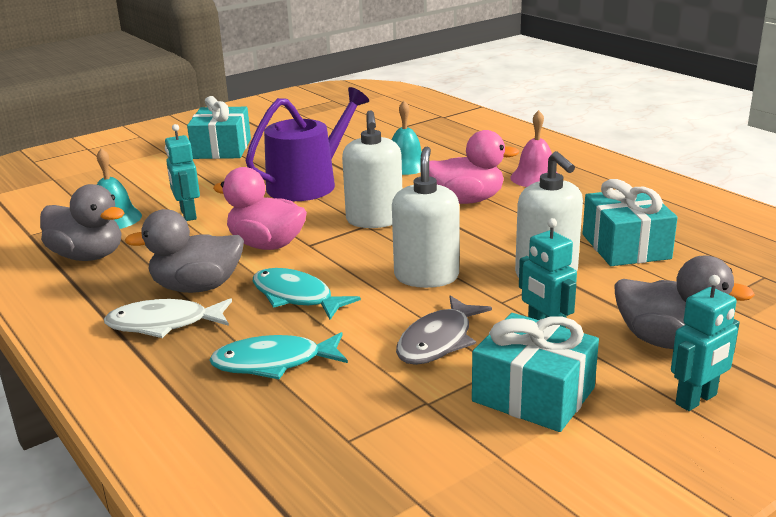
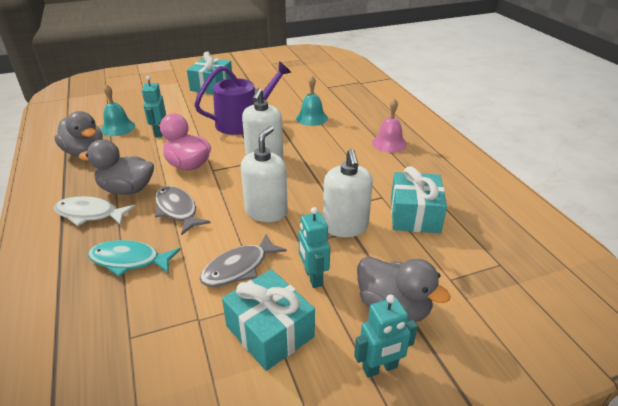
camera: 15 degrees right, 10 degrees up
(296, 297) = (177, 210): turquoise fish -> grey fish
(466, 200) = (331, 153): pink duck -> none

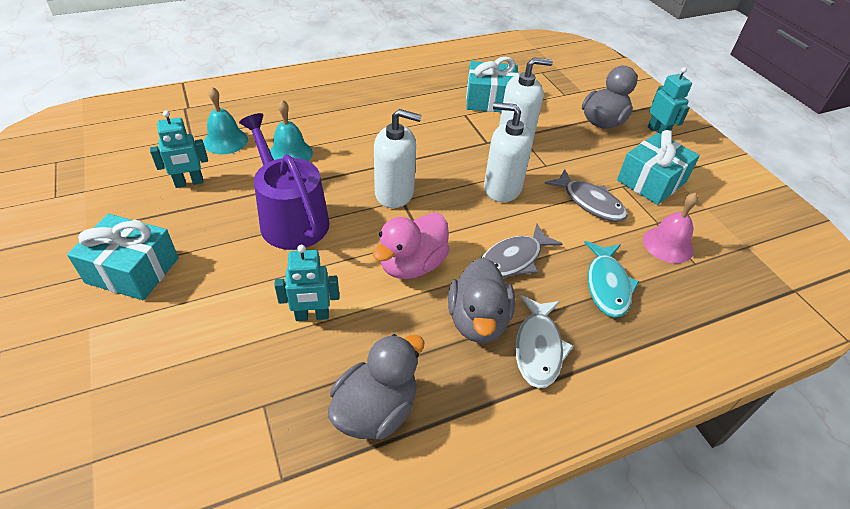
camera: 95 degrees left, 10 degrees up
(118, 127) = (284, 384): turquoise bell -> turquoise bell (225, 141)
(313, 277) = (586, 158): turquoise robot -> turquoise robot (189, 183)
(389, 143) = (363, 100): pink bell -> pink bell (668, 245)

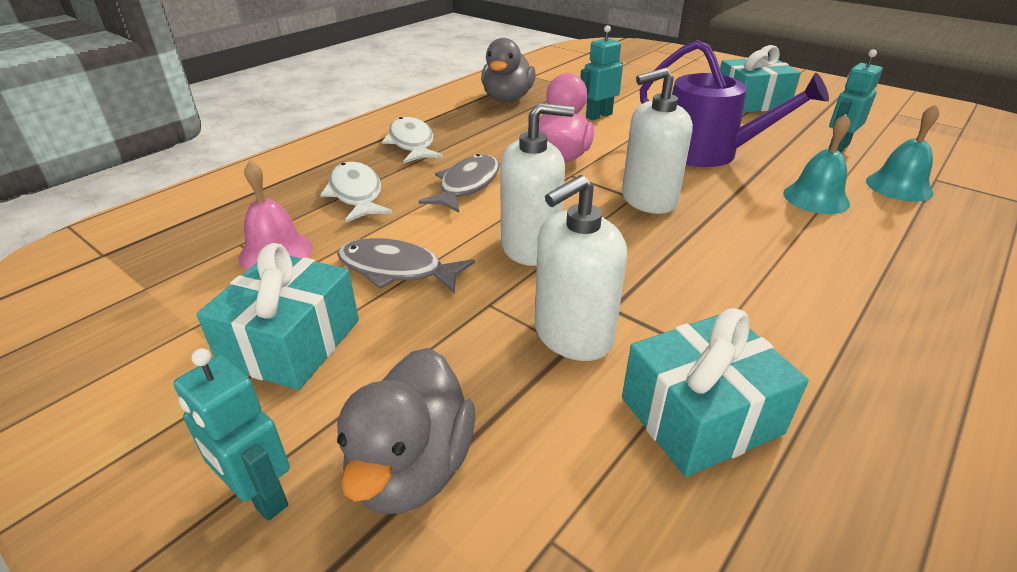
camera: 155 degrees right, 10 degrees down
(478, 320) = (472, 143): grey duck -> none
(607, 285) = (356, 194): turquoise fish -> white fish

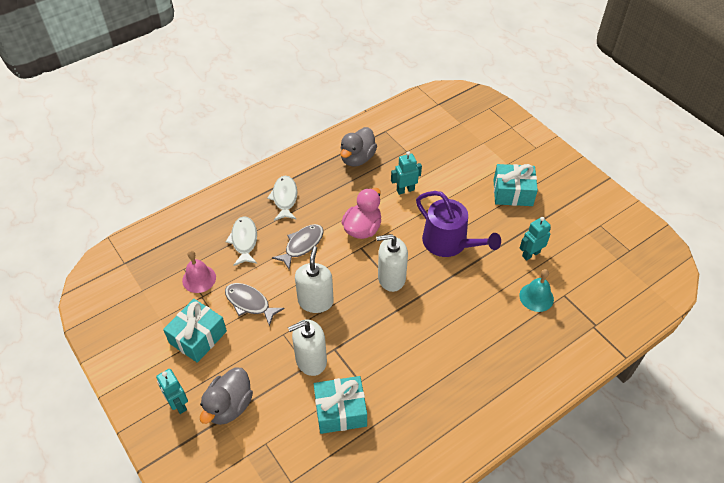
camera: 15 degrees right, 15 degrees up
(530, 247) = (315, 301): white soap dispenser -> white soap dispenser turned 90 degrees counterclockwise
(816, 198) = (482, 296): turquoise bell -> none

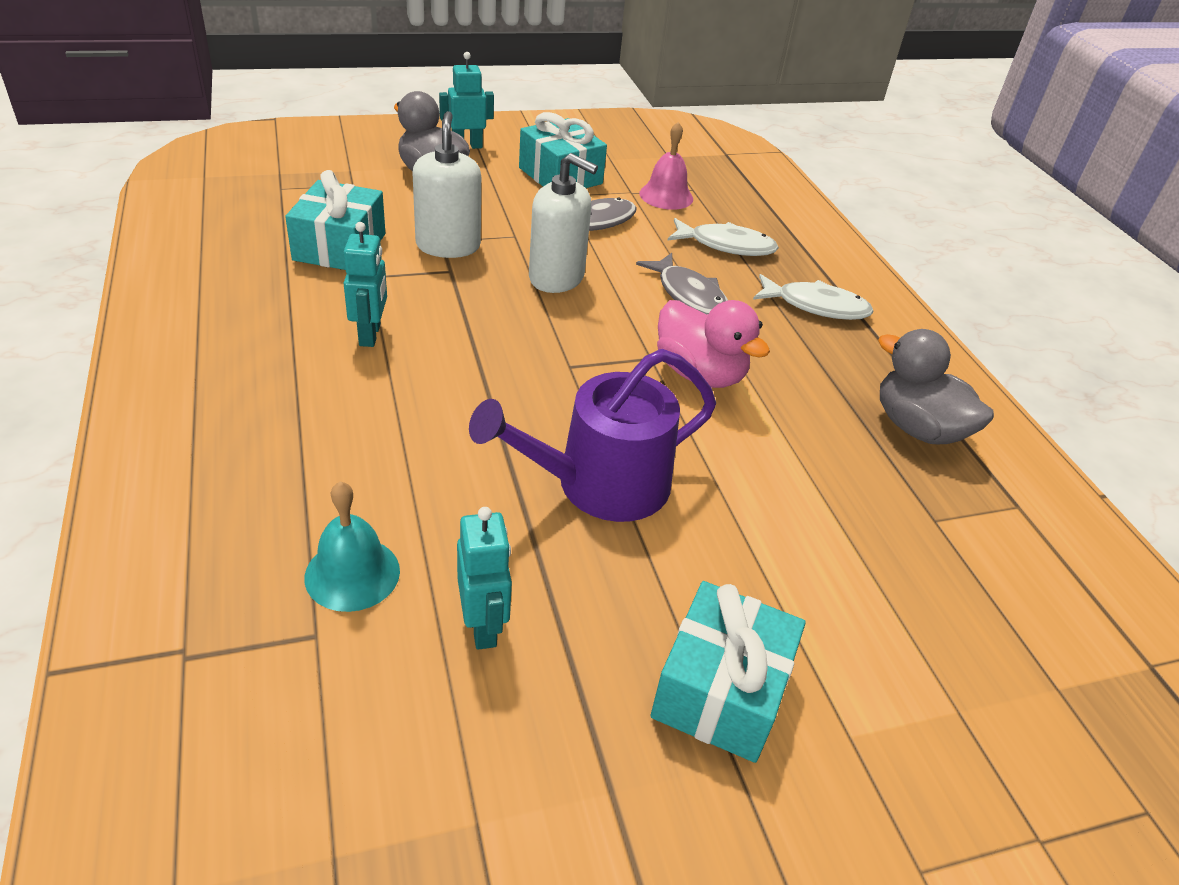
camera: 105 degrees right, 10 degrees down
(391, 278) = (554, 371): white soap dispenser -> none
(405, 190) = (794, 471): turquoise robot -> turquoise robot (370, 335)

